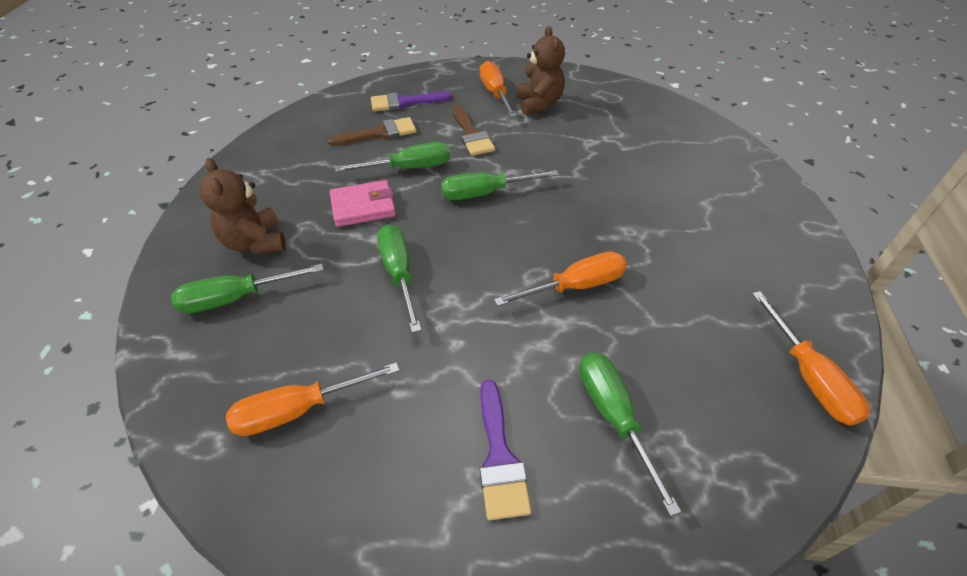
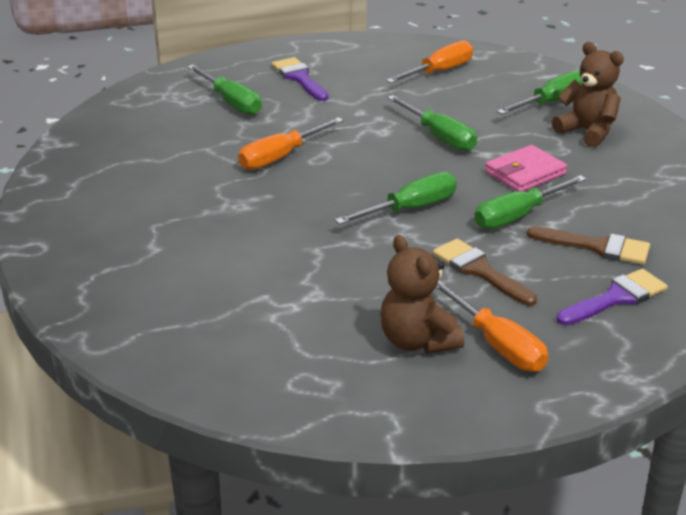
camera: 160 degrees right, 15 degrees down
(379, 133) = (597, 247): brown brush -> brown brush turned 120 degrees counterclockwise
(808, 377) = (85, 142): orange screwdriver -> none

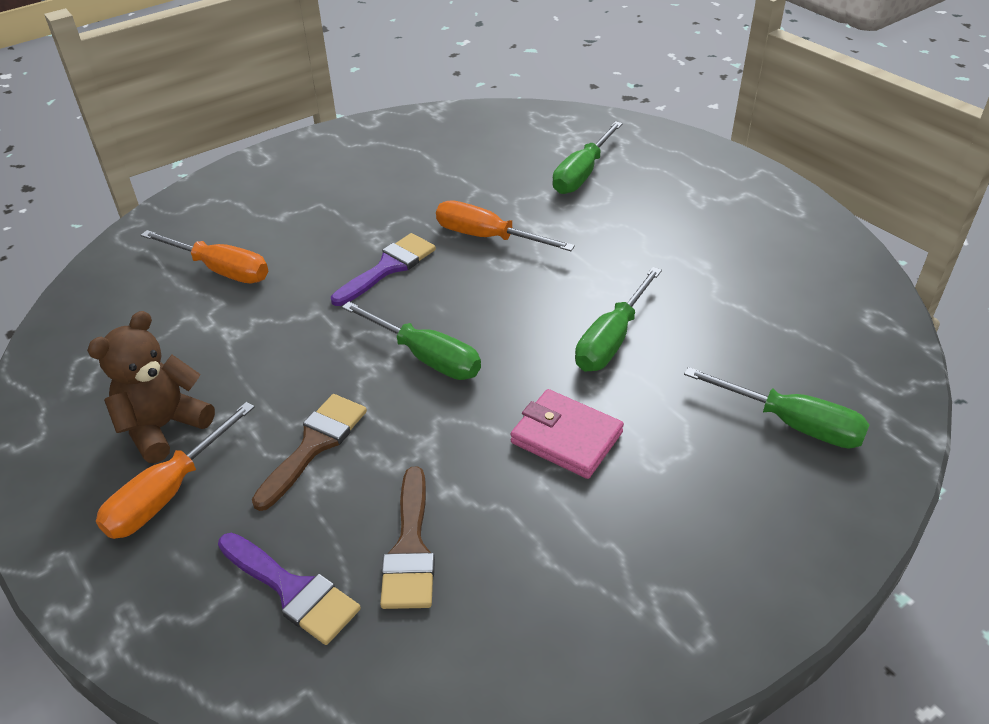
camera: 70 degrees right, 10 degrees up
(299, 78) = (675, 199): purple brush -> purple brush (388, 267)
(439, 71) = (790, 297): orange screwdriver -> orange screwdriver (221, 270)
(517, 216) = (453, 453): green screwdriver -> none
(587, 132) = (730, 480): brown teddy bear -> none

